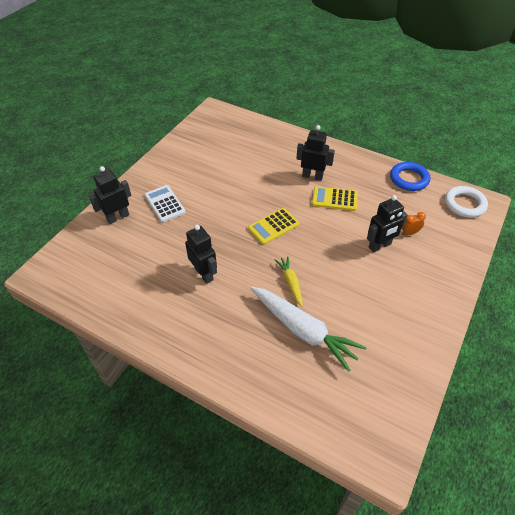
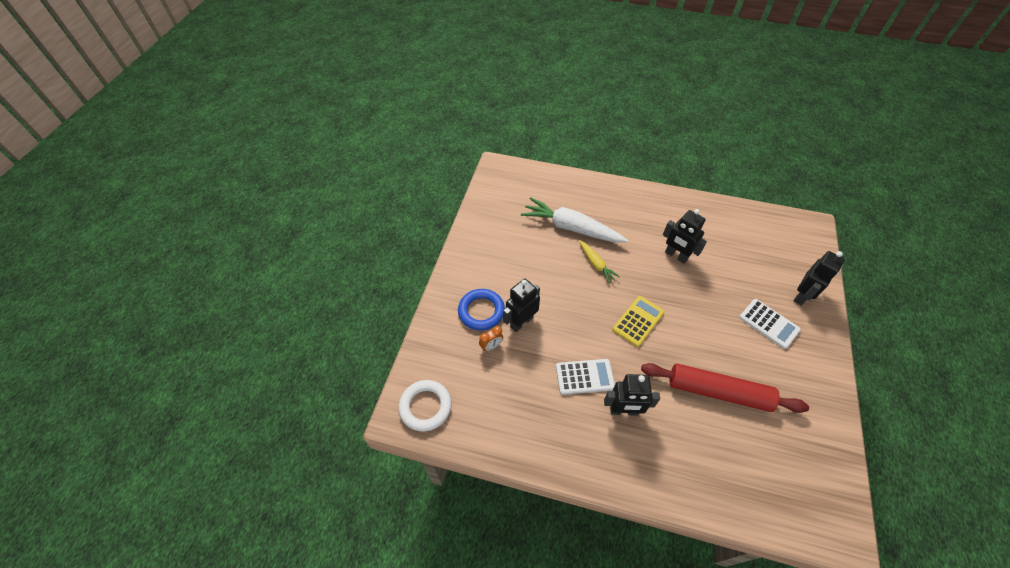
camera: 165 degrees right, 5 degrees up
(238, 173) = (718, 391): none -> red rolling pin
(334, 199) = (584, 377): yellow calculator -> white calculator
(409, 179) = (497, 437): blue ring -> blue ring (481, 311)

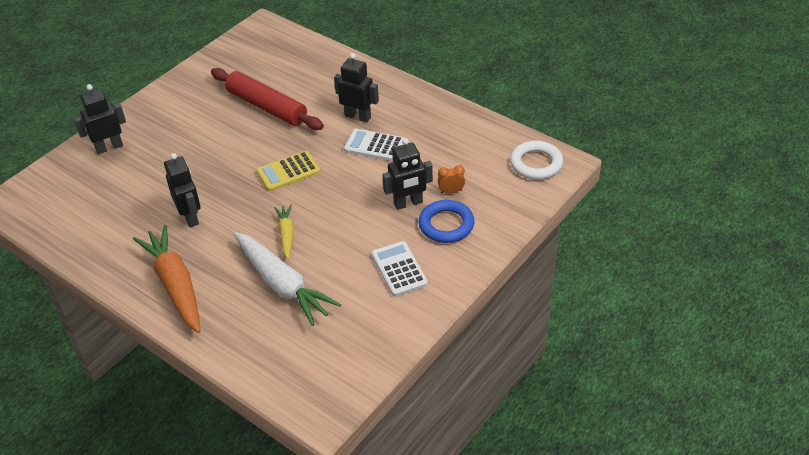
camera: 155 degrees left, 10 degrees down
(639, 207) = (175, 285): none -> orange carrot
(769, 324) = (168, 136): white calculator -> white calculator (399, 269)

